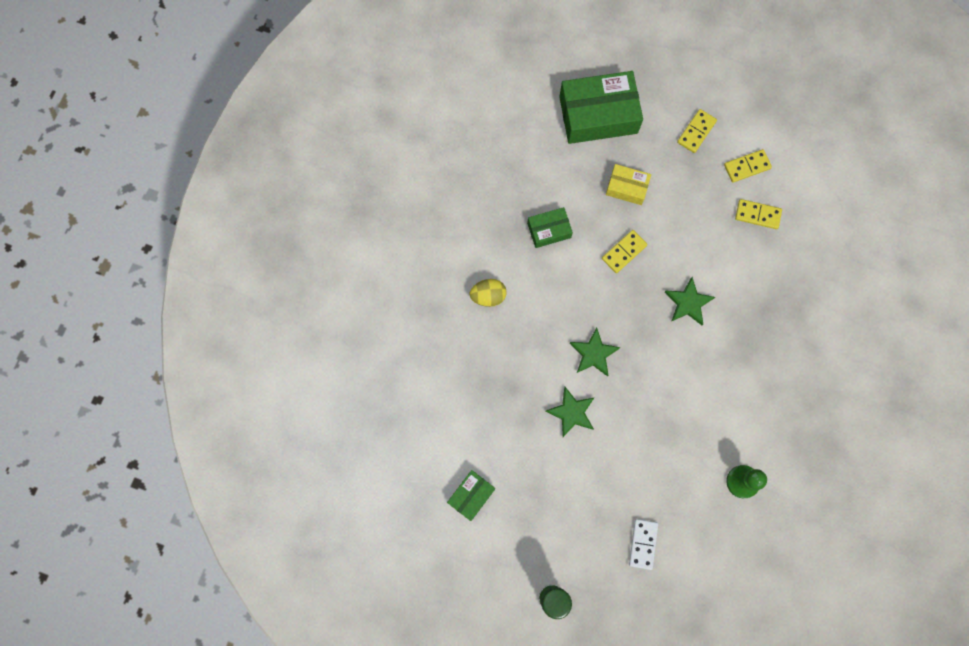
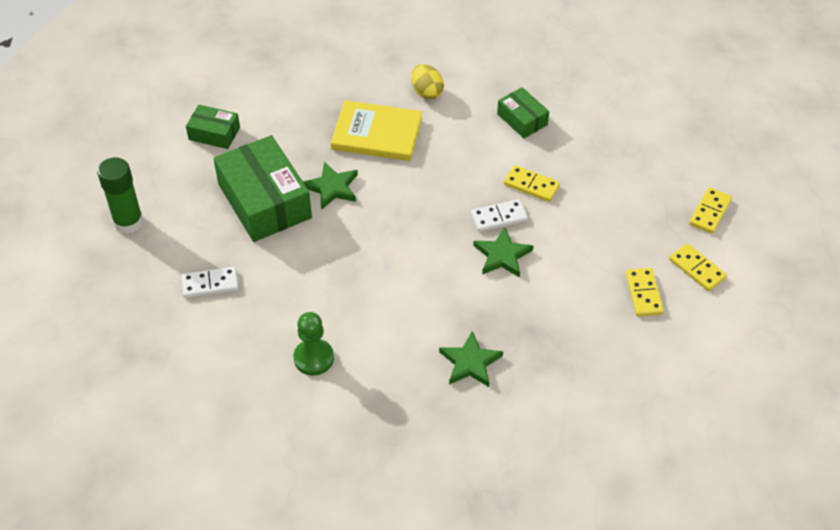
camera: 70 degrees right, 25 degrees down
(522, 355) = (377, 133): none -> yellow book
(593, 354) = (404, 189): green star -> green star (470, 362)
(598, 115) = (675, 125): green box -> green box (264, 201)
(627, 187) = (606, 169): yellow box -> none
(648, 290) = (499, 217): none -> white domino
(696, 132) = (710, 212): yellow domino -> yellow domino turned 75 degrees counterclockwise

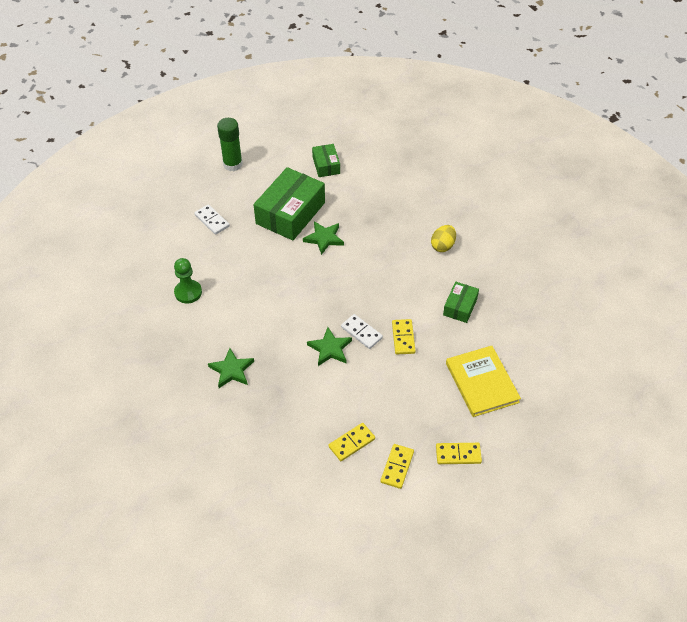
camera: 60 degrees right, 0 degrees up
(377, 133) = (386, 238): yellow book -> yellow book (482, 382)

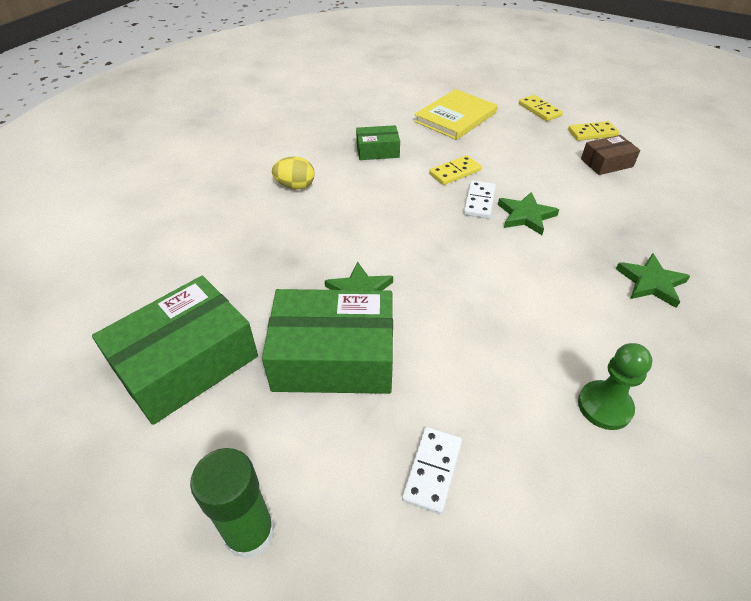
camera: 120 degrees left, 5 degrees down
(326, 165) = (186, 362): green box -> green box, size x1.94
(352, 443) = (606, 163): yellow domino -> brown box

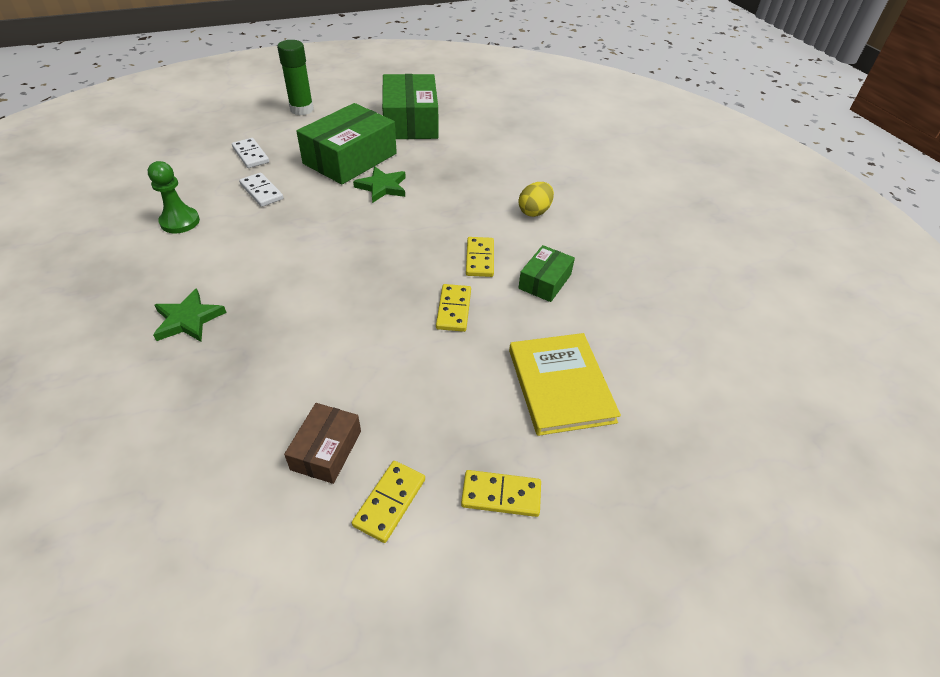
camera: 125 degrees right, 0 degrees up
(390, 185) = (479, 259): none -> yellow domino
(479, 201) = (395, 295): white domino -> white domino (262, 192)
(525, 216) = (343, 310): green star -> none

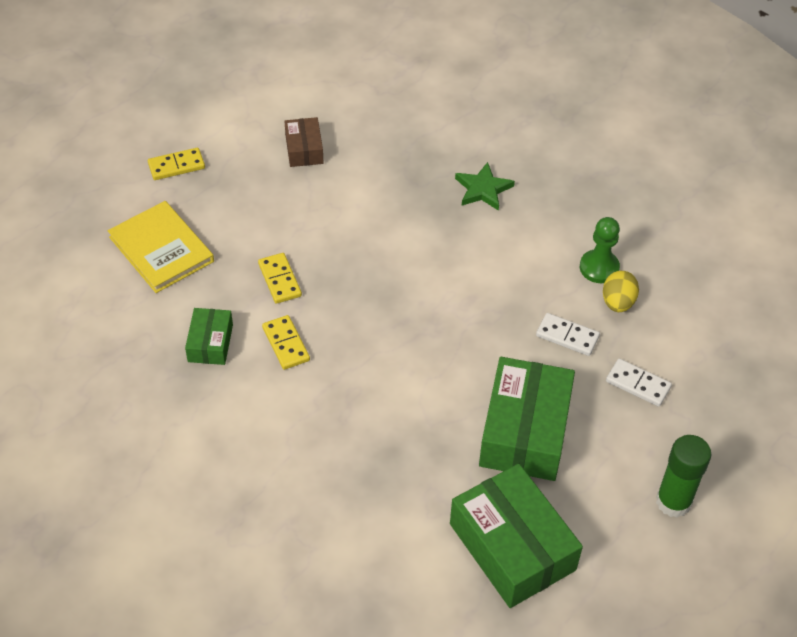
camera: 155 degrees right, 5 degrees up
(382, 187) = (450, 400): green star -> none
(389, 502) = (244, 139): yellow domino -> none
(534, 211) = (259, 436): yellow egg -> yellow egg (617, 303)

